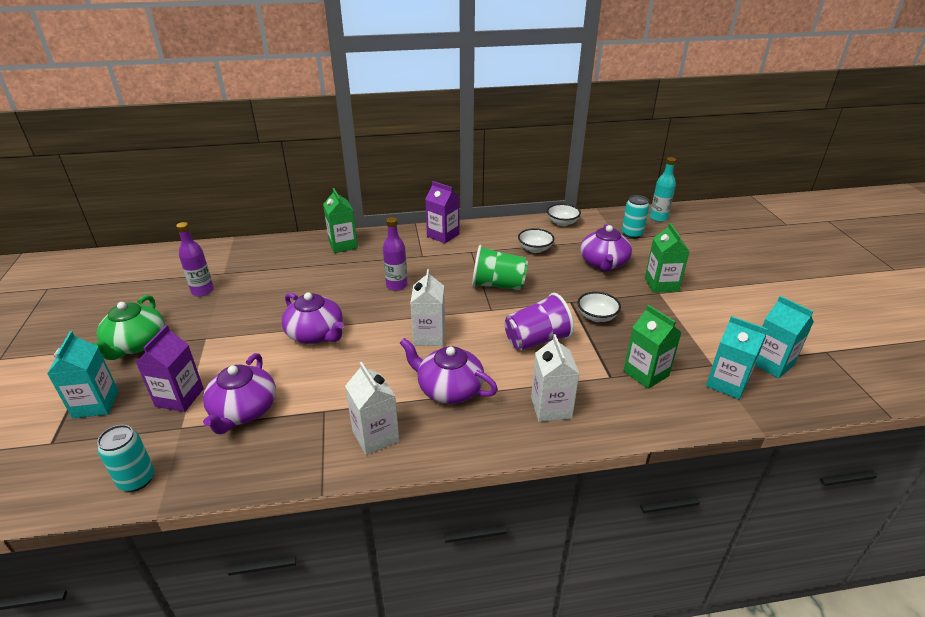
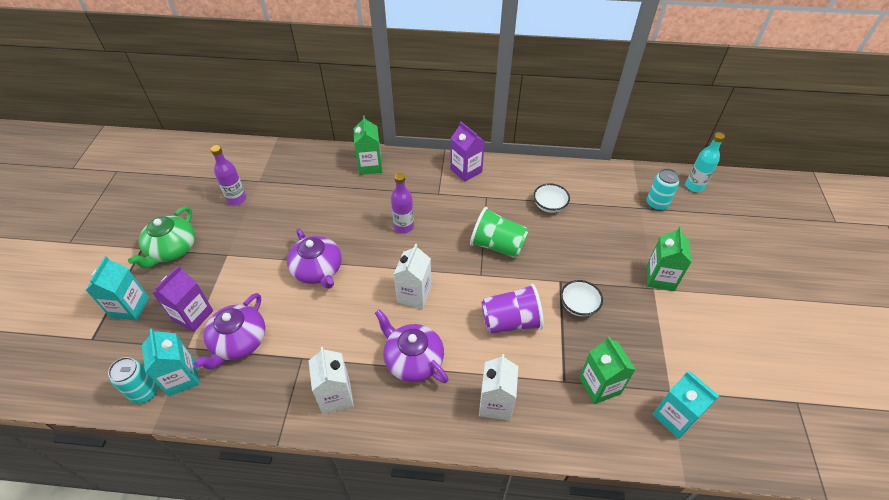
camera: 15 degrees right, 15 degrees up
(562, 223) = (590, 175): white bowl -> none
(603, 263) = (612, 238): purple teapot -> none
(771, 363) = (731, 403): turquoise carton -> turquoise carton (181, 377)

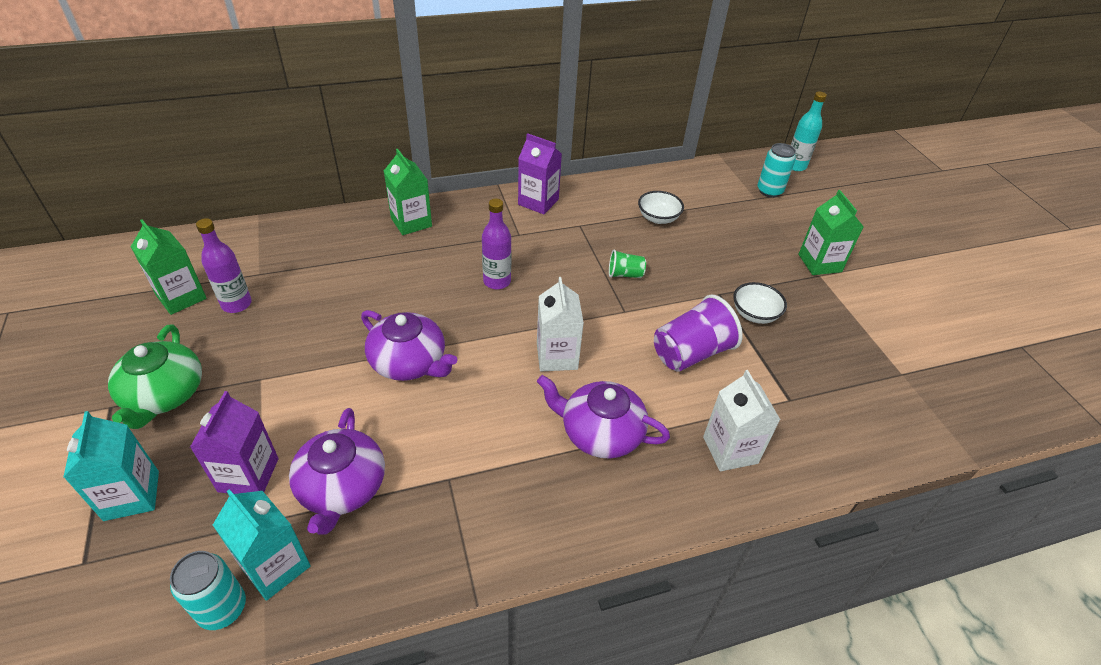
camera: 25 degrees left, 5 degrees down
(336, 396) = (524, 511): white carton -> none
(497, 245) = (625, 274): green cup -> green cup, size x0.52
(599, 385) = (829, 392): green carton -> green carton (181, 297)
(674, 417) = (923, 399): turquoise carton -> none

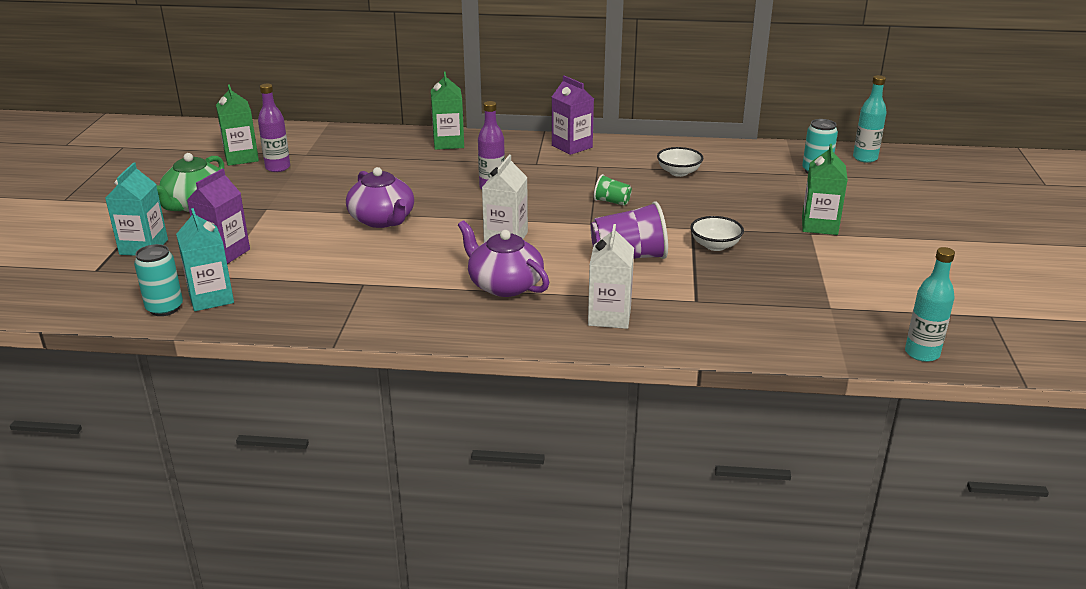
camera: 25 degrees right, 15 degrees down
(342, 487) = (283, 272): purple teapot -> none
(1010, 414) = (922, 353): none -> turquoise bottle

